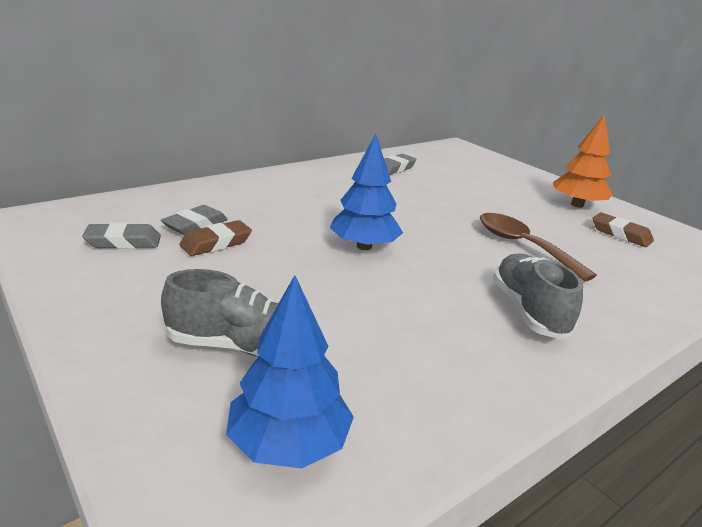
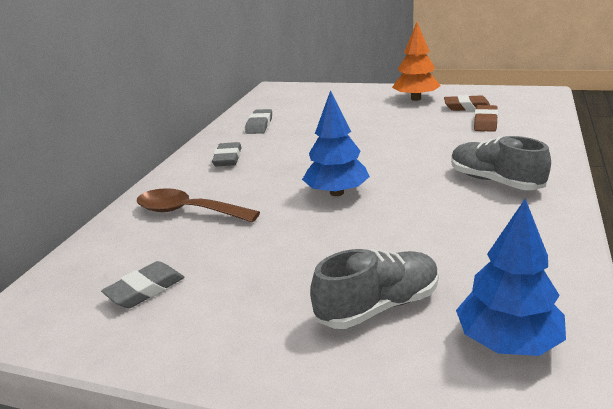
camera: 30 degrees left, 0 degrees up
(195, 225) = (183, 244): grey eraser -> grey eraser (228, 158)
(216, 243) = (227, 248): brown eraser -> brown eraser (485, 122)
(522, 245) = (428, 141): brown spoon -> brown spoon (188, 211)

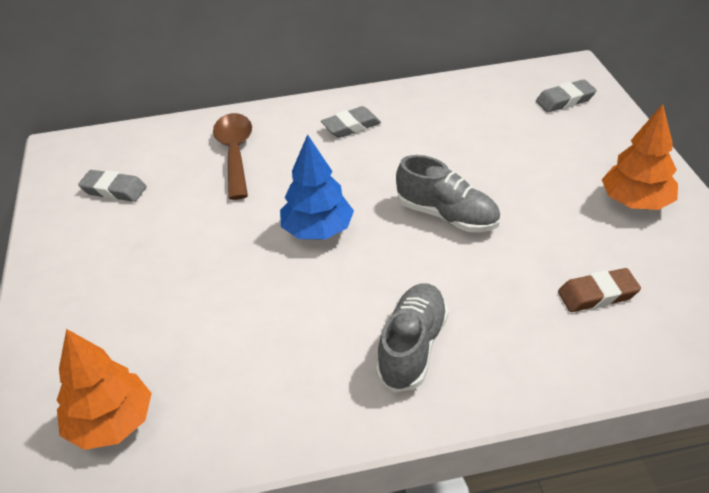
camera: 60 degrees right, 15 degrees up
(259, 125) = (448, 109): grey eraser -> grey eraser (565, 100)
(378, 306) = (134, 327): grey shoe -> grey shoe (447, 215)
(467, 107) = (642, 261): brown eraser -> none
(507, 341) = (111, 423): blue tree -> orange tree

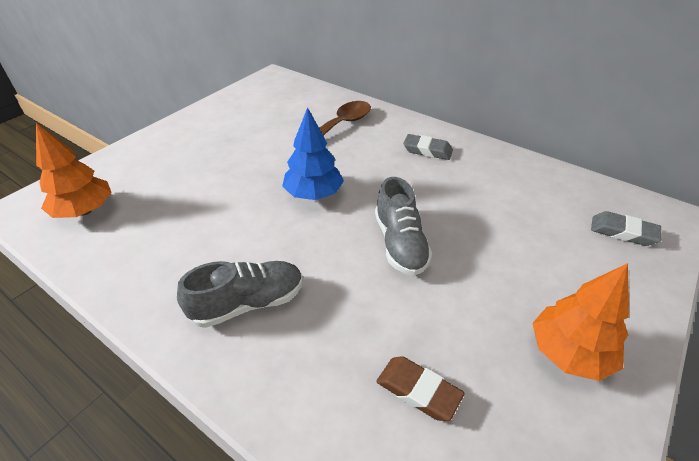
camera: 45 degrees right, 0 degrees up
(114, 190) = (261, 108): grey eraser -> none

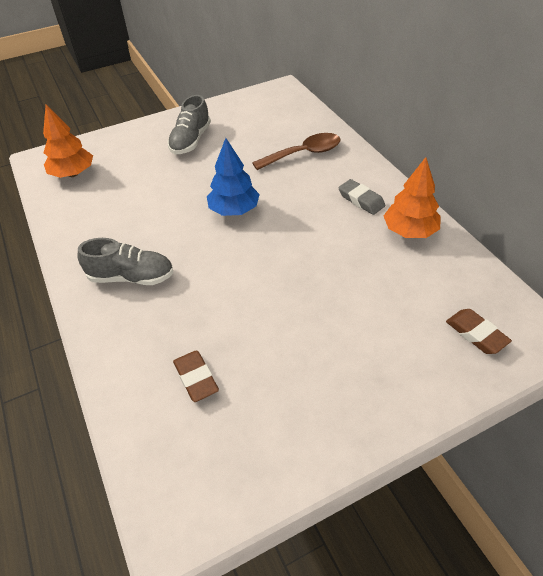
camera: 30 degrees right, 5 degrees up
(400, 244) = (268, 273): grey shoe -> grey shoe (191, 141)
(569, 353) = (326, 403): orange tree -> orange tree (409, 231)
(622, 232) = (476, 334): grey eraser -> brown eraser

